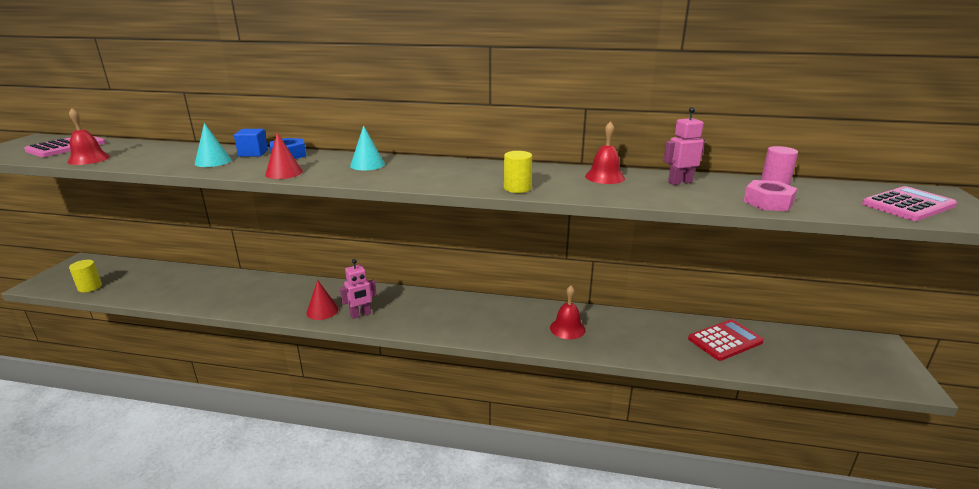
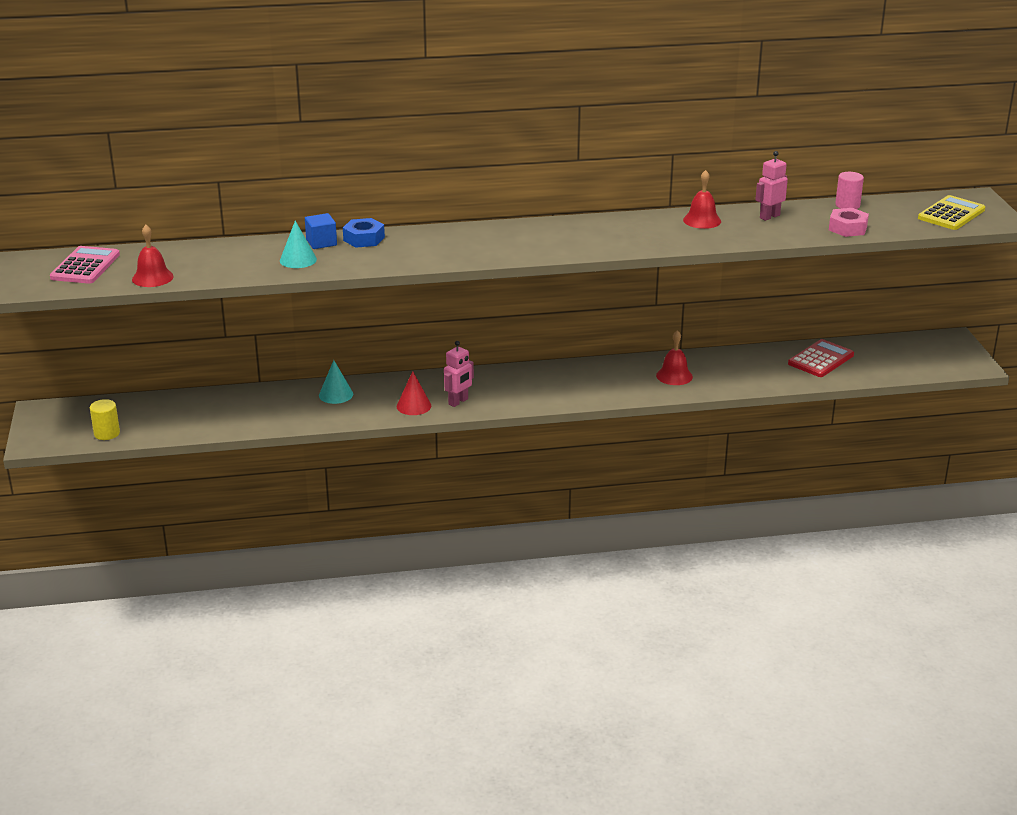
camera: 20 degrees left, 5 degrees up
(284, 173) = (397, 262): red cone -> none
(367, 165) = (465, 239): turquoise cone -> turquoise cone (336, 394)
(517, 188) = (636, 245): yellow cylinder -> none
(908, 205) = (951, 214): pink calculator -> yellow calculator

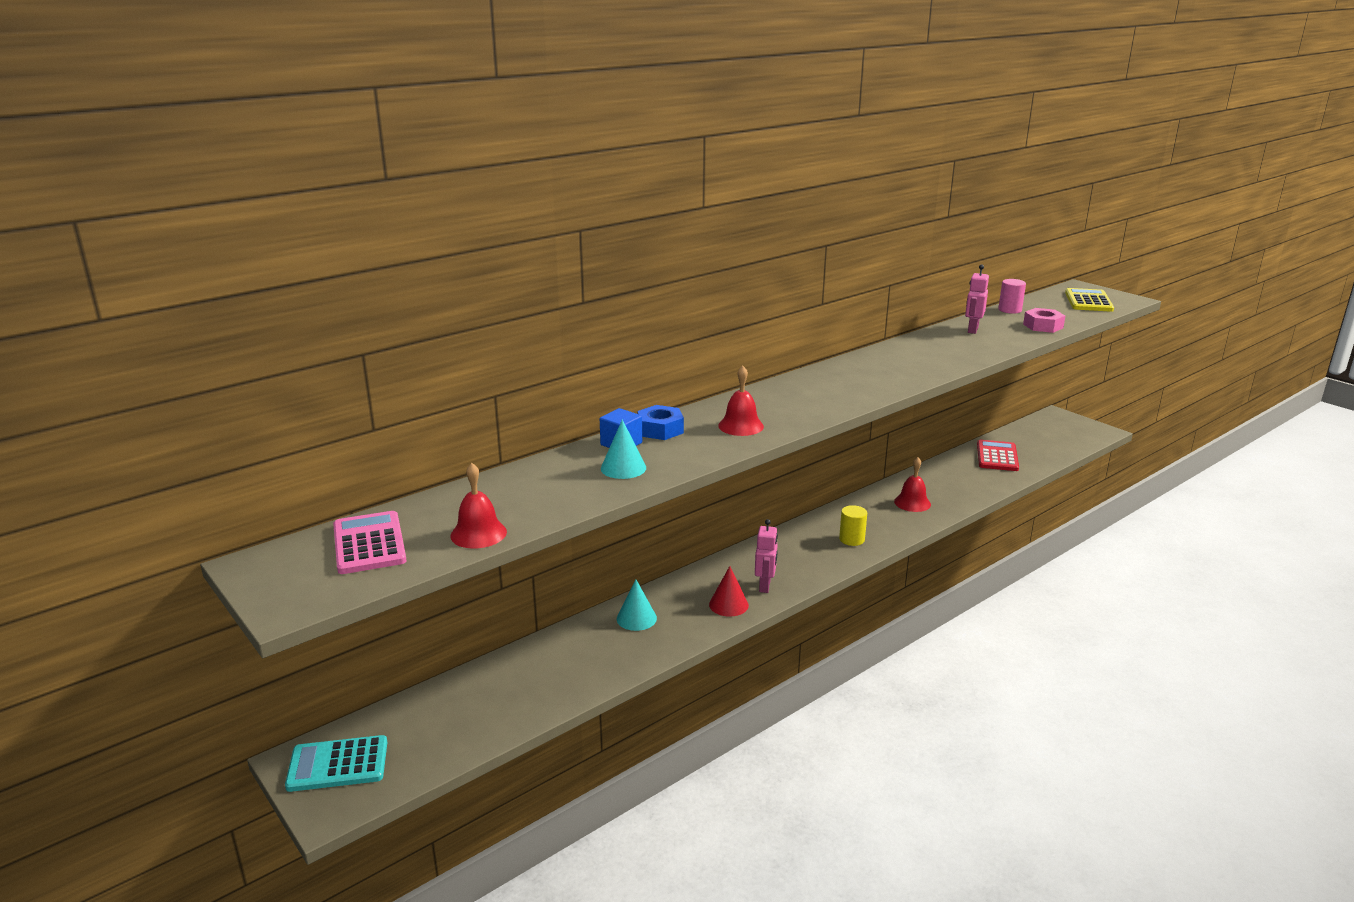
camera: 30 degrees left, 5 degrees down
(60, 420) = (338, 764): none -> turquoise calculator
(107, 433) = (418, 760): yellow cylinder -> yellow cylinder (851, 539)
(702, 220) = (929, 344): red bell -> red bell (741, 426)

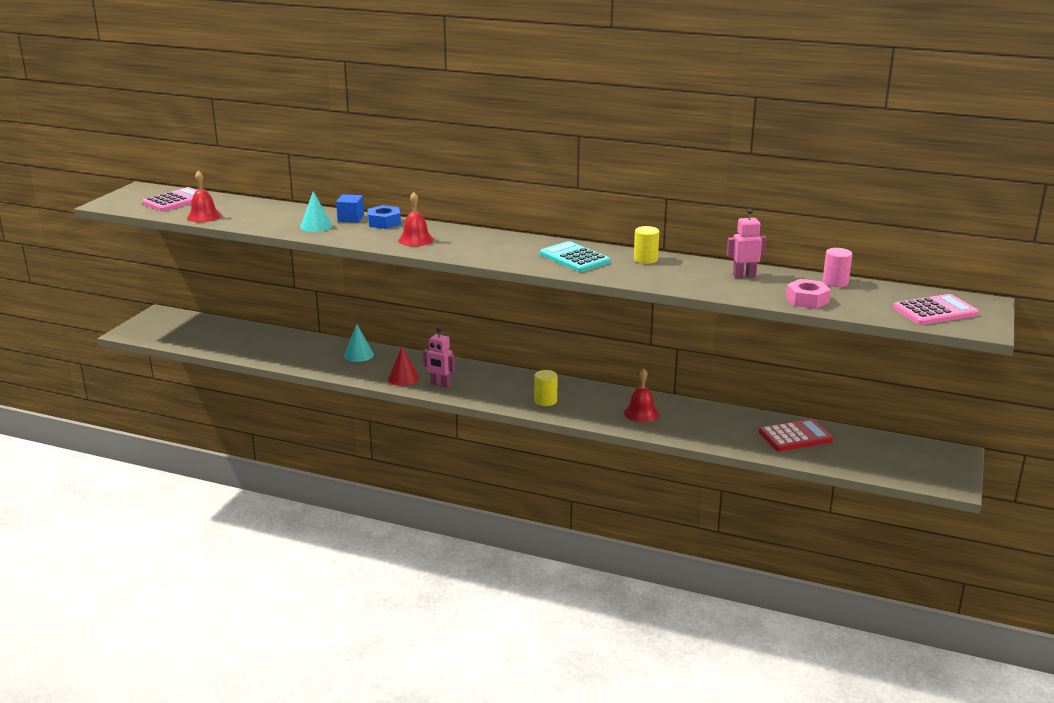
camera: 60 degrees right, 0 degrees up
(338, 764) = (162, 323): turquoise calculator -> turquoise calculator (574, 258)
(765, 586) = (440, 384): pink robot -> pink robot turned 45 degrees clockwise
(902, 350) = (645, 259): none -> yellow cylinder
(1088, 301) = (935, 311): yellow calculator -> pink calculator

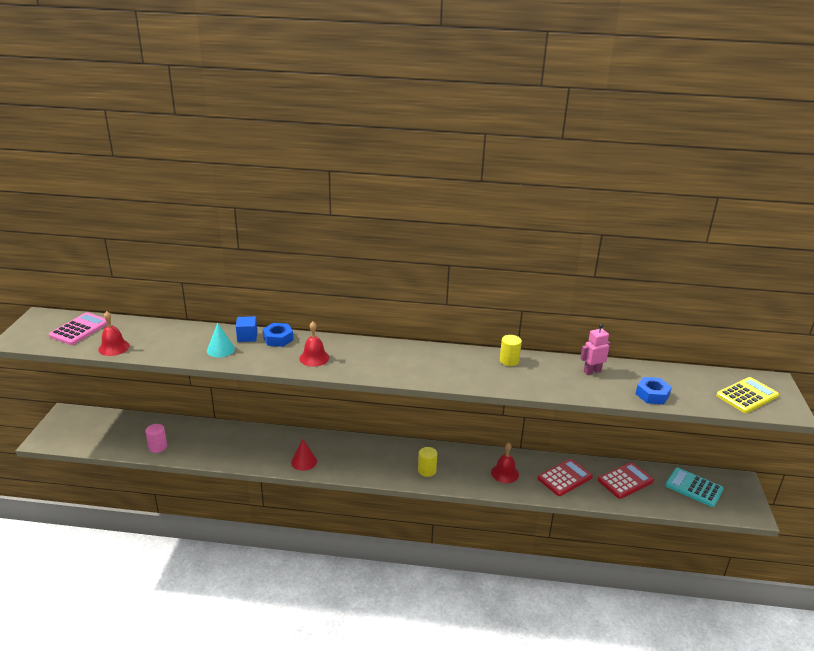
camera: 15 degrees left, 5 degrees up
(358, 355) = (257, 440): turquoise cone -> none
(440, 384) = (336, 464): pink robot -> none
(574, 258) = (453, 366): turquoise calculator -> turquoise calculator (694, 487)
(716, 425) = (564, 478): none -> red calculator
(807, 300) = (652, 395): pink nut -> blue nut
(835, 282) = (661, 371): pink cylinder -> pink cylinder (158, 447)
(935, 311) = (747, 396): pink calculator -> yellow calculator

